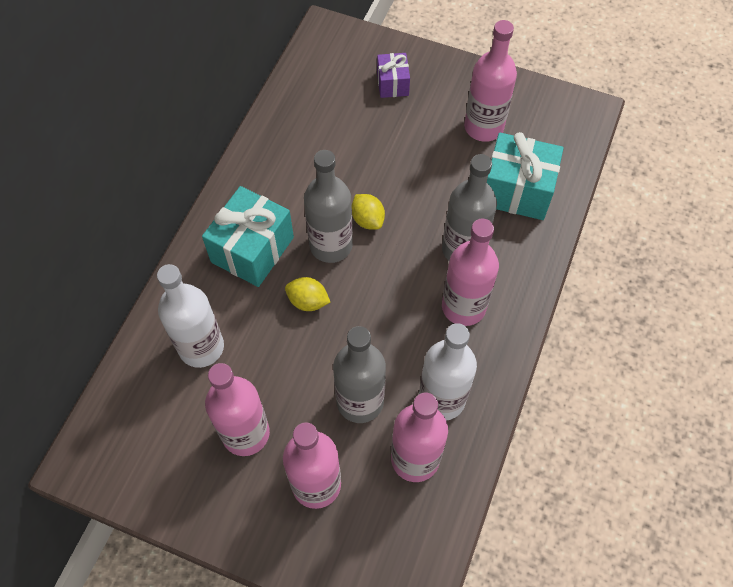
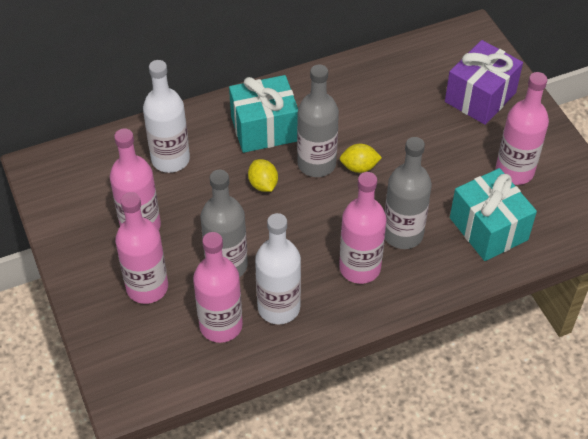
camera: 45 degrees right, 10 degrees down
(367, 220) = (359, 167): yellow lemon -> yellow lemon turned 75 degrees clockwise
(392, 84) = (480, 97): purple gift -> purple gift, size x1.79

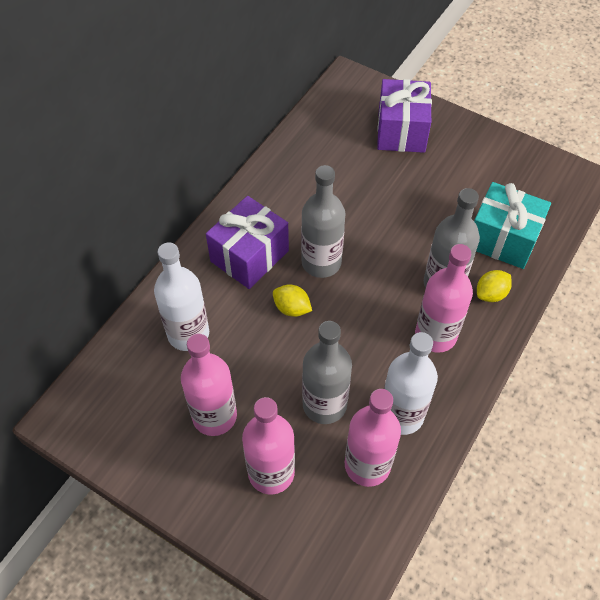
camera: 35 degrees left, 5 degrees up
(264, 129) = (249, 256): turquoise gift -> purple gift
(359, 167) = (359, 245): yellow lemon -> yellow lemon (491, 294)
(514, 171) = (479, 179): pink bottle -> none

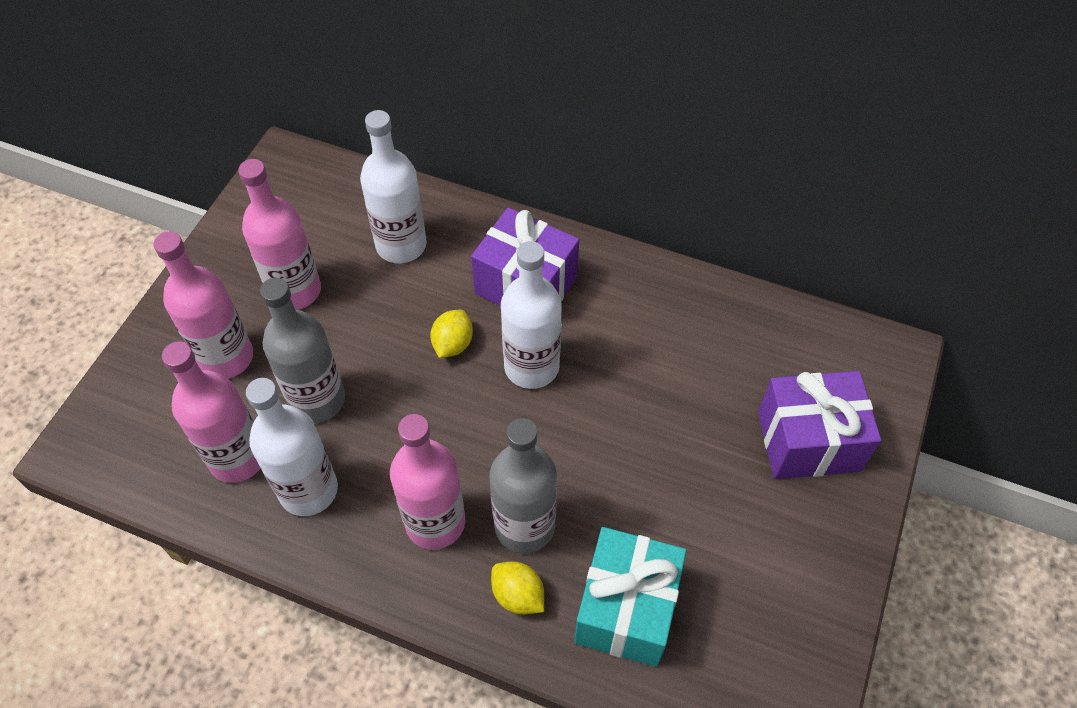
camera: 80 degrees right, 0 degrees up
(321, 262) = (531, 367): grey bottle -> white bottle

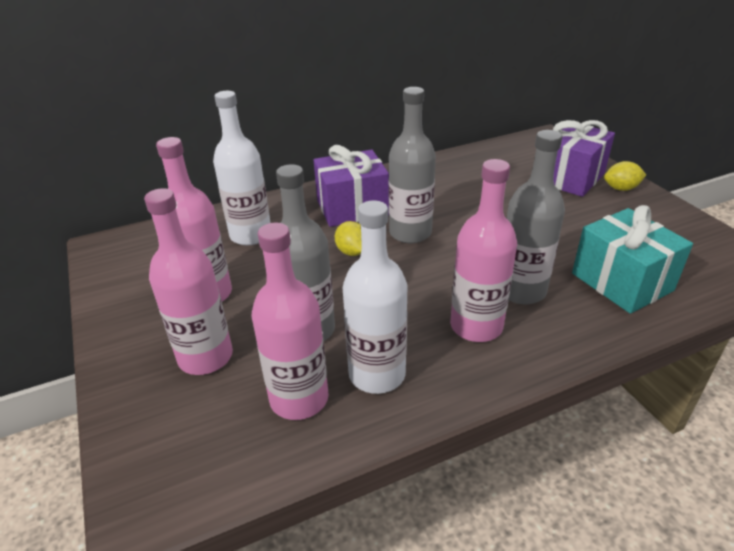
camera: 45 degrees left, 20 degrees down
(518, 595) = (571, 319): yellow lemon -> yellow lemon (621, 188)
(531, 367) = (410, 233): white bottle -> grey bottle

